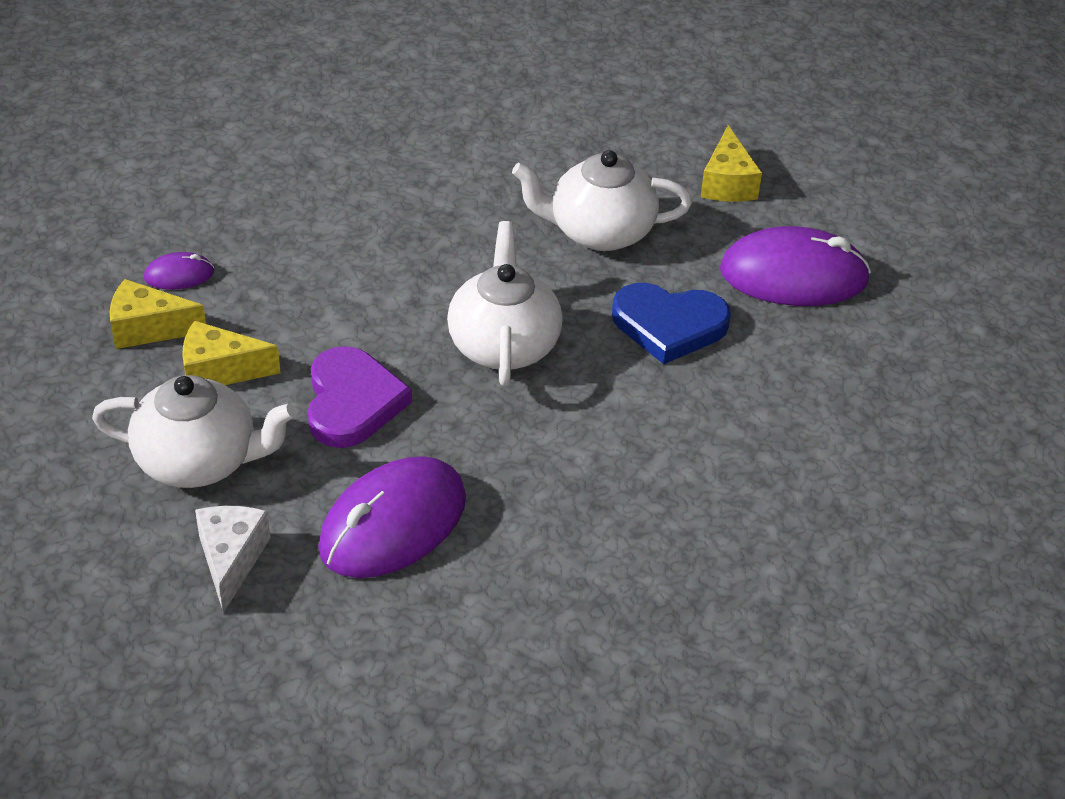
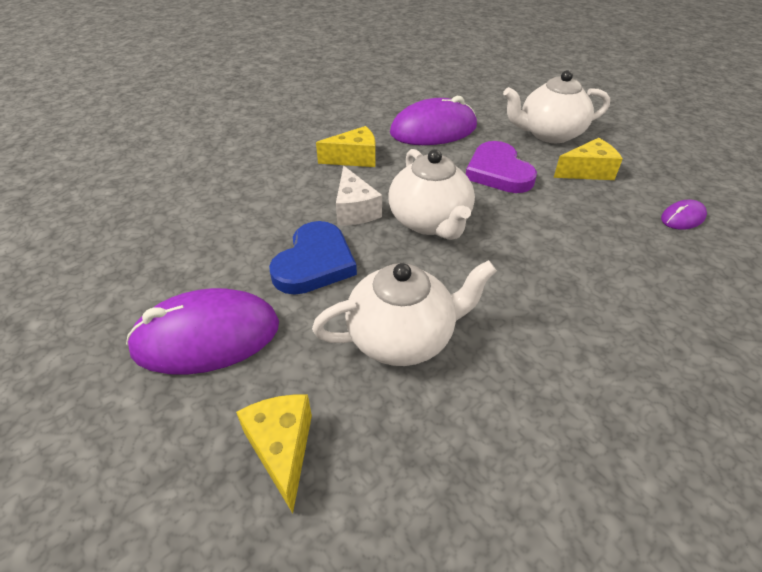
camera: 165 degrees right, 0 degrees up
(148, 329) = (655, 183): yellow cheese -> yellow cheese (354, 158)
(231, 560) = (495, 107): white cheese -> white cheese (355, 210)
(393, 524) = (433, 130): purple mouse -> purple mouse turned 45 degrees clockwise
(669, 325) = (314, 263): blue heart -> blue heart turned 120 degrees clockwise

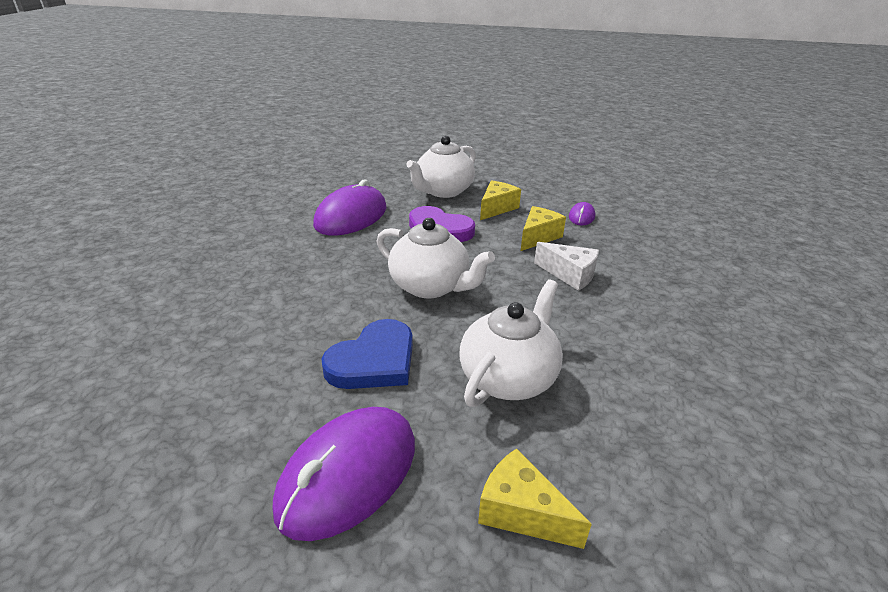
camera: 40 degrees left, 10 degrees down
(314, 263) = (374, 361): blue heart -> blue heart turned 60 degrees clockwise
(354, 158) = (307, 263): yellow cheese -> yellow cheese (538, 237)
(355, 210) = (358, 304): white cheese -> white cheese (570, 275)

